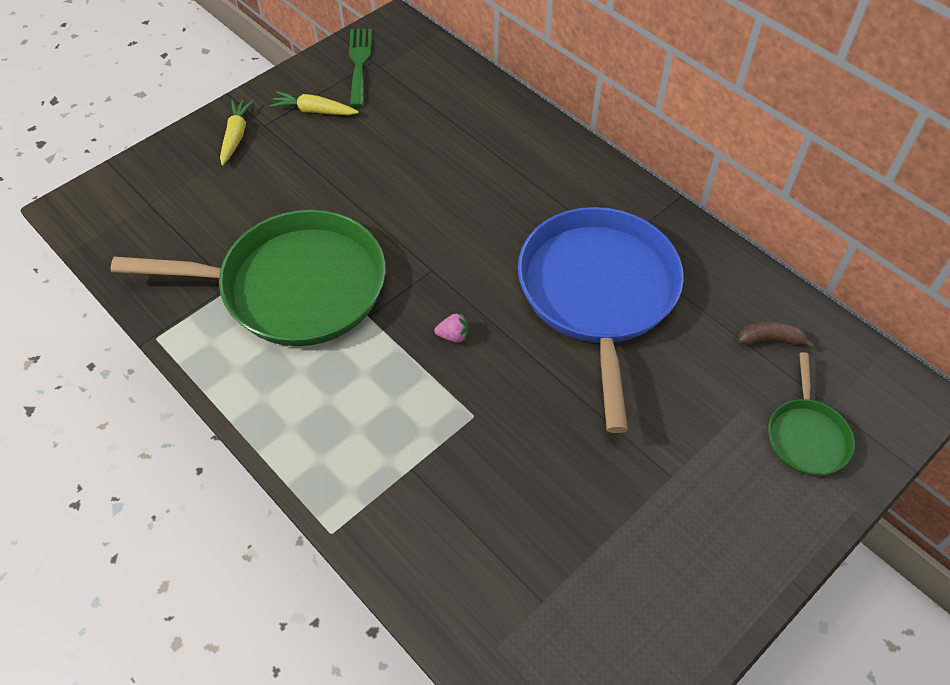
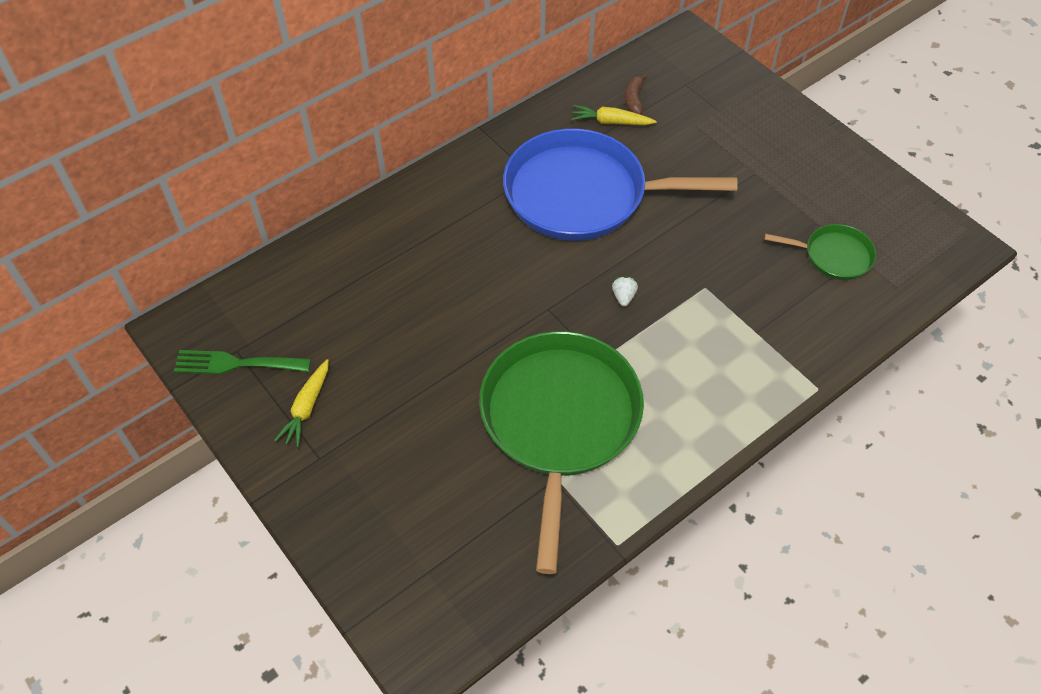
camera: 85 degrees left, 0 degrees up
(236, 136) = (332, 486): yellow carrot -> yellow carrot (611, 122)
(453, 336) = (623, 296): pink strawberry -> white strawberry
(806, 436) = (719, 97): green pan -> green pan (834, 256)

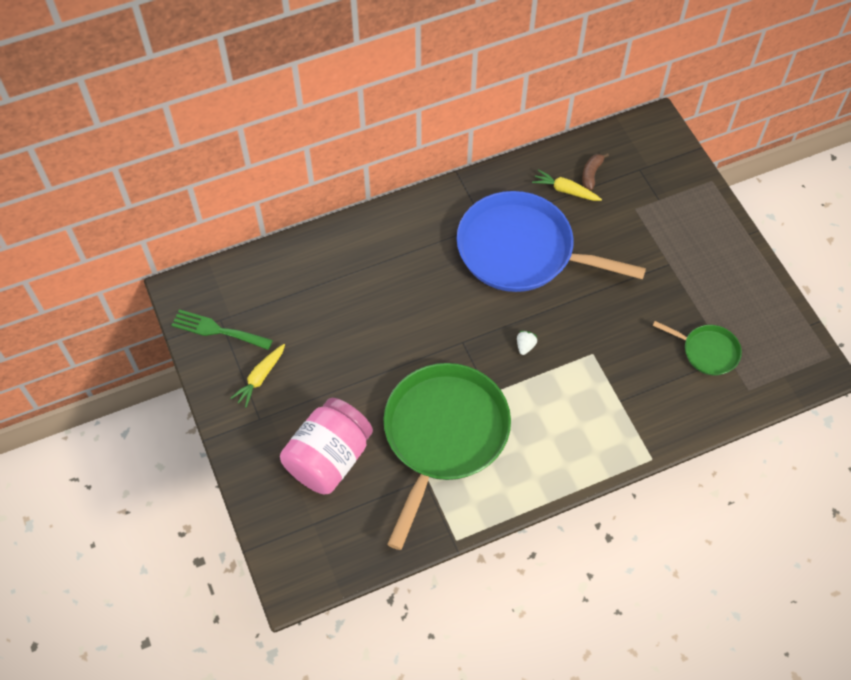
camera: 15 degrees right, 5 degrees up
(424, 484) = (329, 458): none -> pink jar

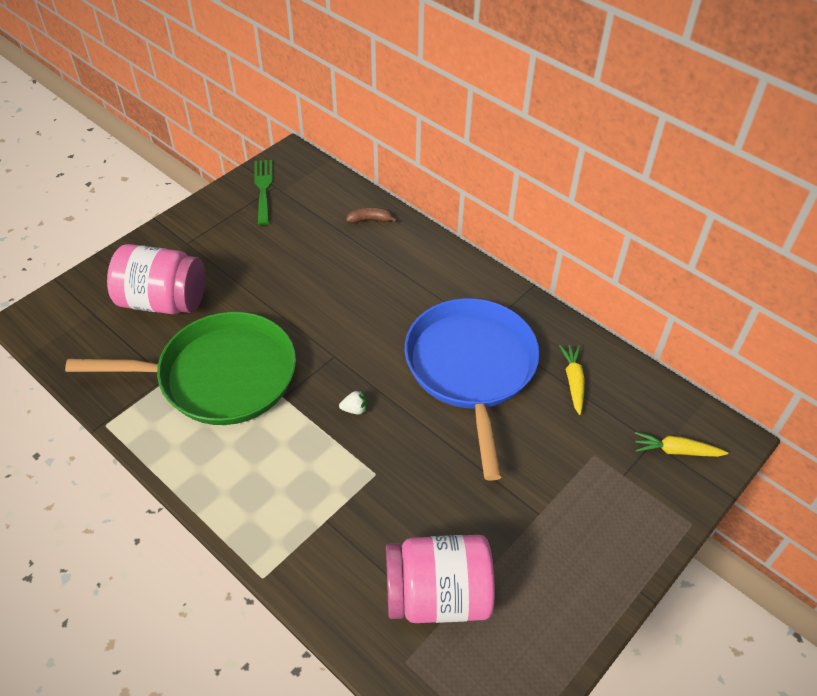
camera: 65 degrees right, 10 degrees down
(260, 378) = (228, 229): yellow carrot -> yellow carrot (676, 451)
(591, 174) = (612, 398): brown banana -> brown banana (370, 220)
(707, 351) = (438, 595): green pan -> pink jar

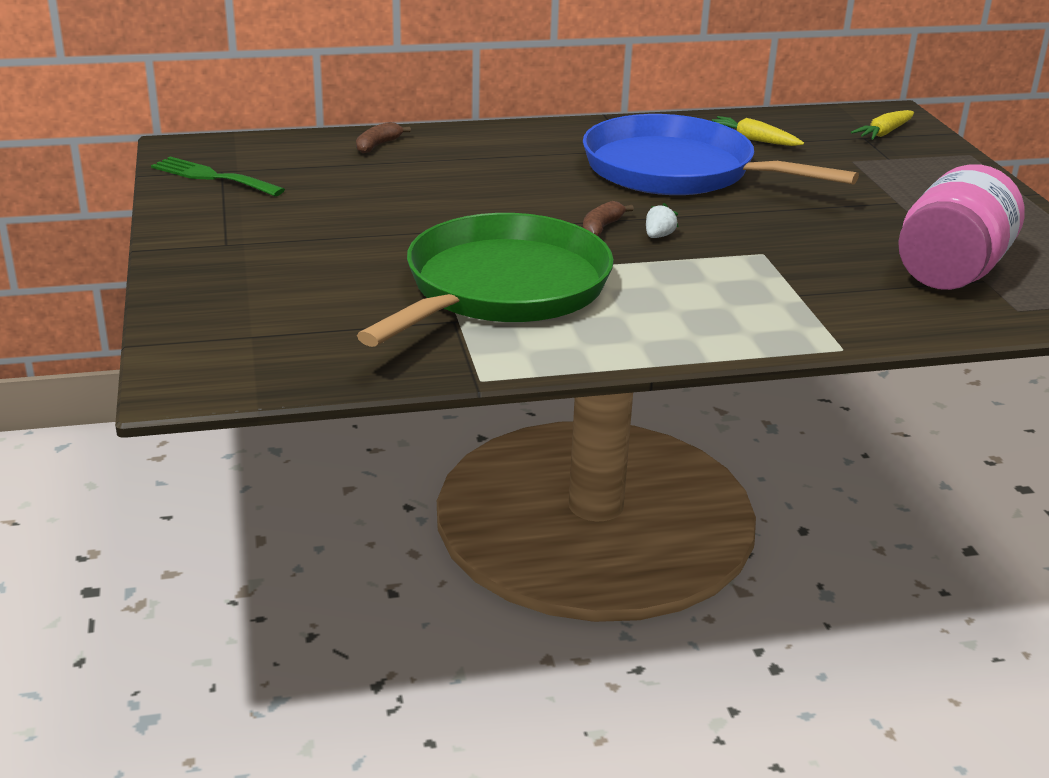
camera: 55 degrees left, 20 degrees down
(163, 301) = (311, 286): pink jar -> none
(342, 377) = (601, 228): none -> brown banana

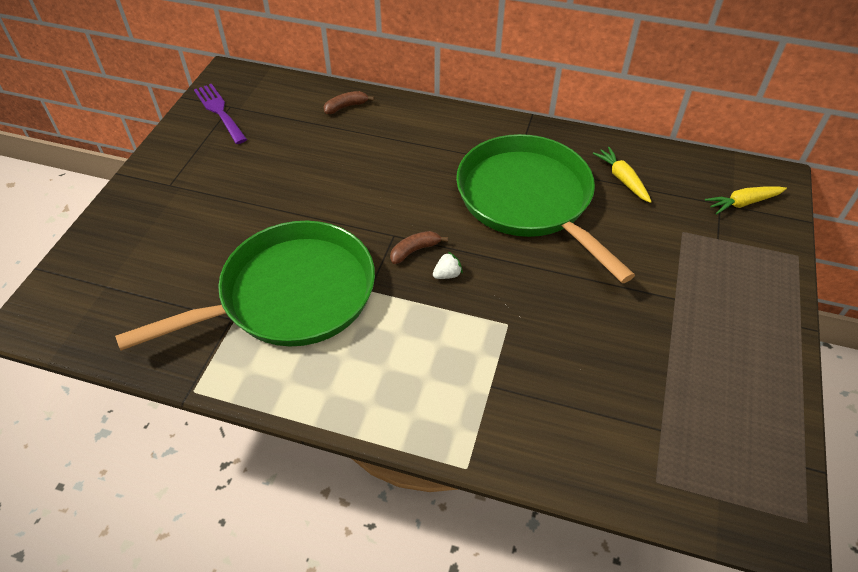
camera: 30 degrees right, 20 degrees up
(212, 177) = (219, 111): green fork -> purple fork
(676, 171) = (528, 199): blue pan -> green pan
(950, 272) = (641, 406): pink jar -> none

